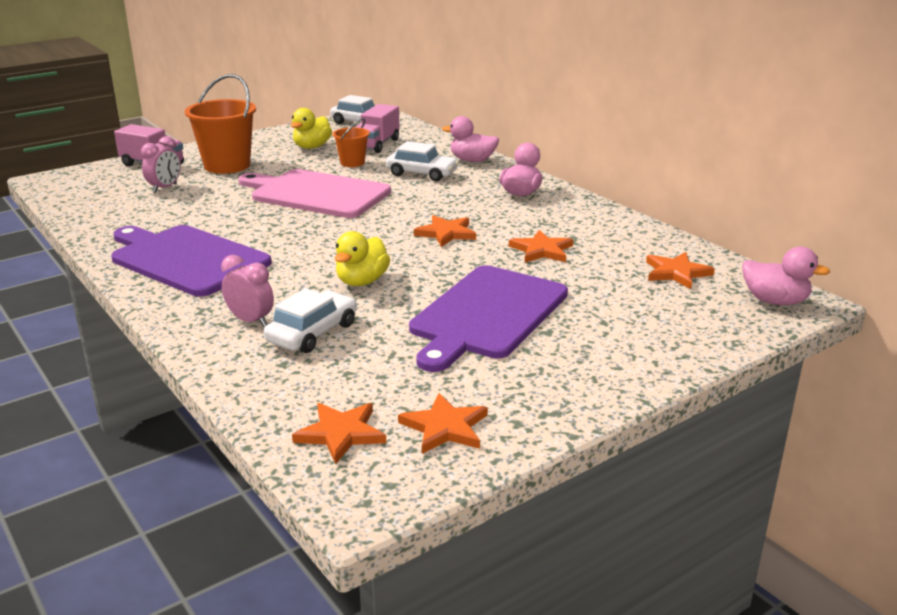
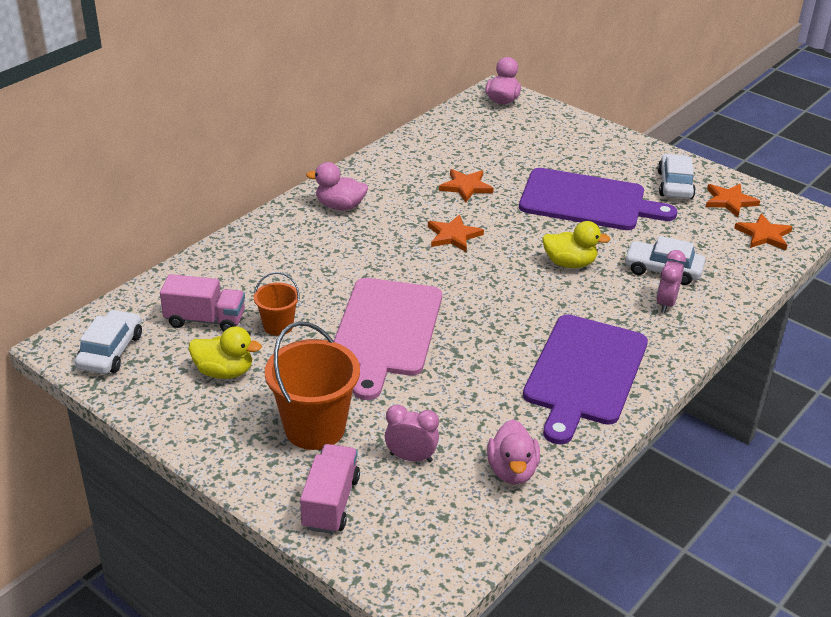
camera: 105 degrees left, 10 degrees up
(422, 173) = (301, 271): white car -> white car (675, 185)
(472, 160) = (250, 244): pink duck -> pink duck (512, 471)
(676, 273) = (477, 132): orange star -> none

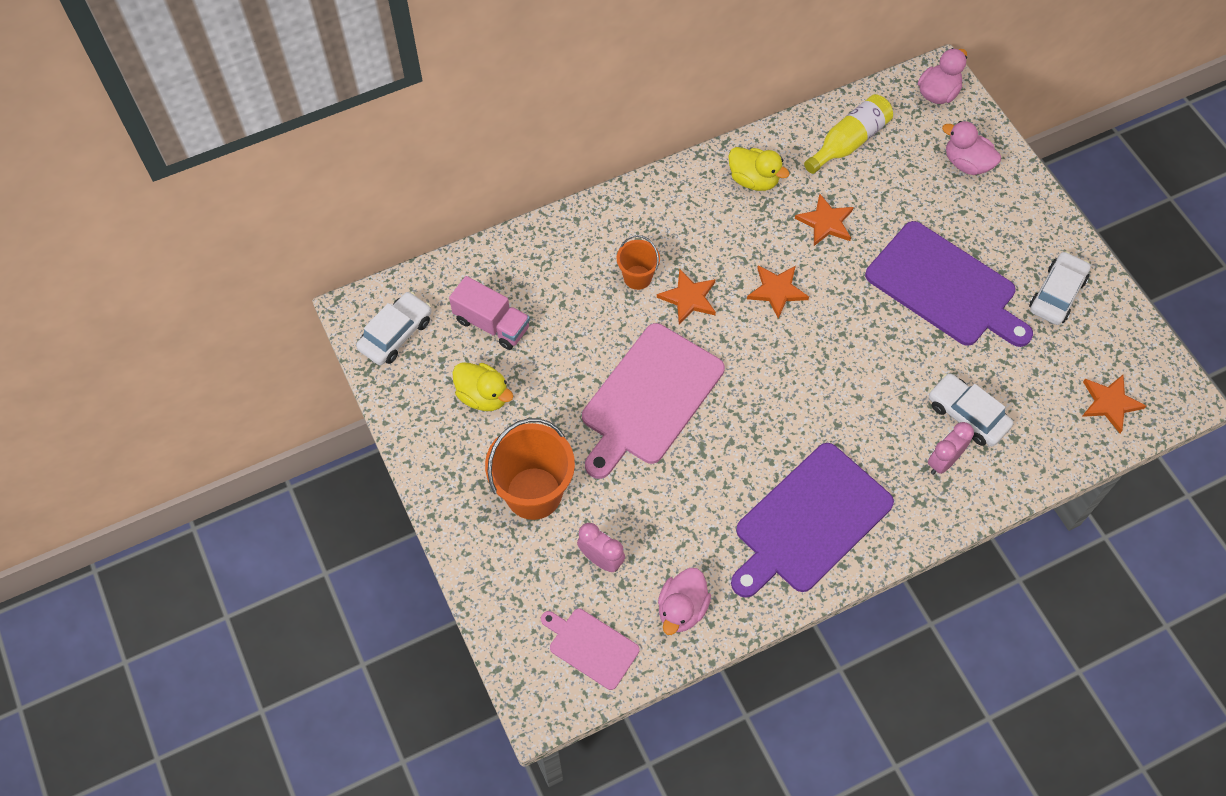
camera: 25 degrees right, 25 degrees up
(278, 326) = (553, 355): orange bucket -> orange bucket (637, 277)
(330, 503) = (511, 582): pink truck -> none
(340, 206) = (683, 209): pink duck -> pink duck (966, 163)
(442, 528) = (591, 646): none -> pink cutting board
(452, 139) = (849, 142): none -> yellow bottle
(569, 263) = (875, 371): yellow duck -> yellow duck (753, 180)
(729, 201) = (1103, 340): orange star -> orange star (689, 298)

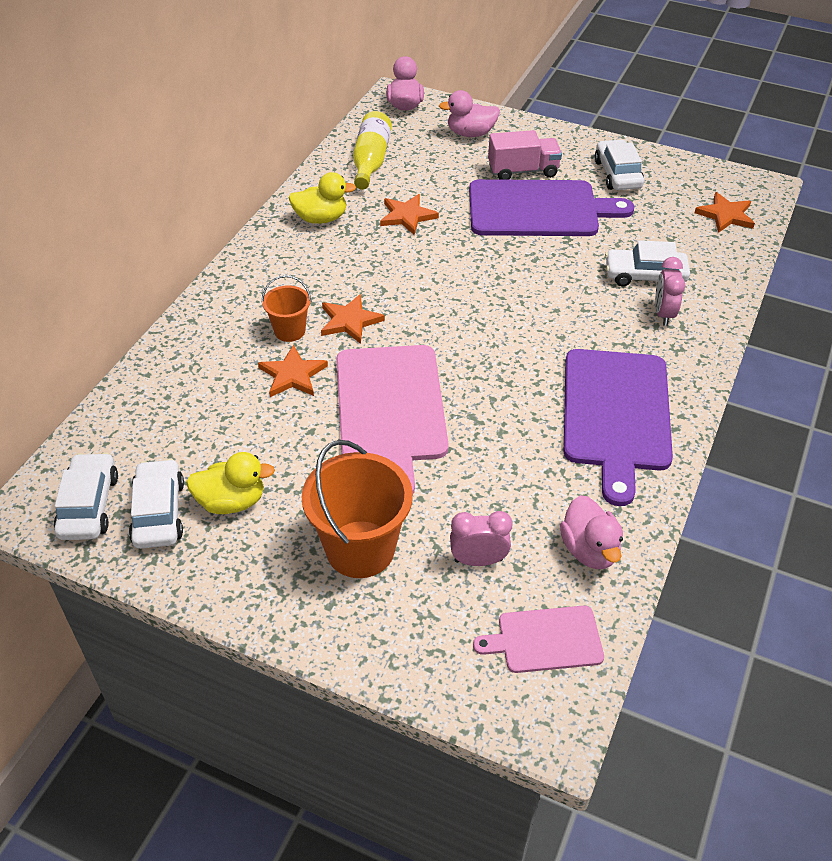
camera: 40 degrees left, 15 degrees down
(433, 371) = (158, 512): none -> white car
(492, 324) = (184, 440): pink truck -> pink truck (523, 171)
(777, 291) = (417, 277): orange star -> orange star (292, 375)

